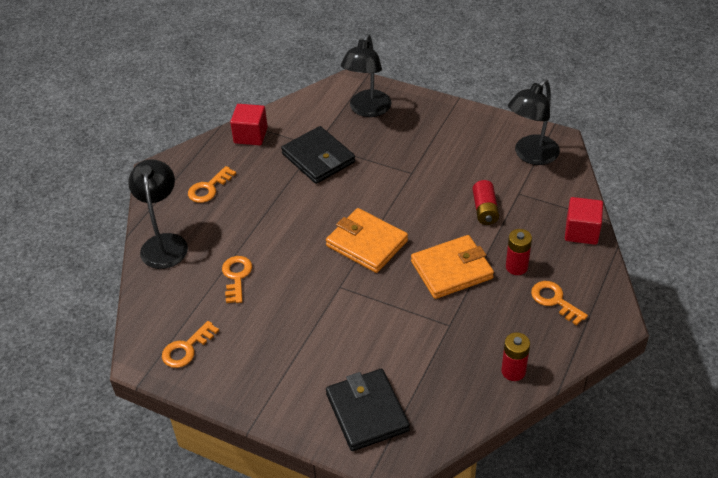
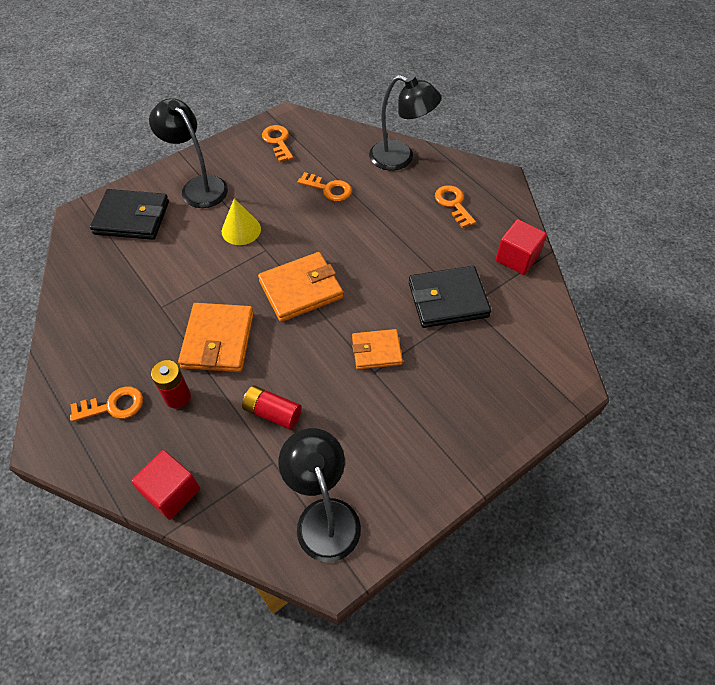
camera: 115 degrees right, 10 degrees up
(327, 315) = (241, 230): none -> yellow cone
(367, 110) = (508, 378): black lamp -> black lamp (198, 186)
(393, 178) = (376, 351): none -> orange wallet
(513, 371) = (76, 328): red battery -> none

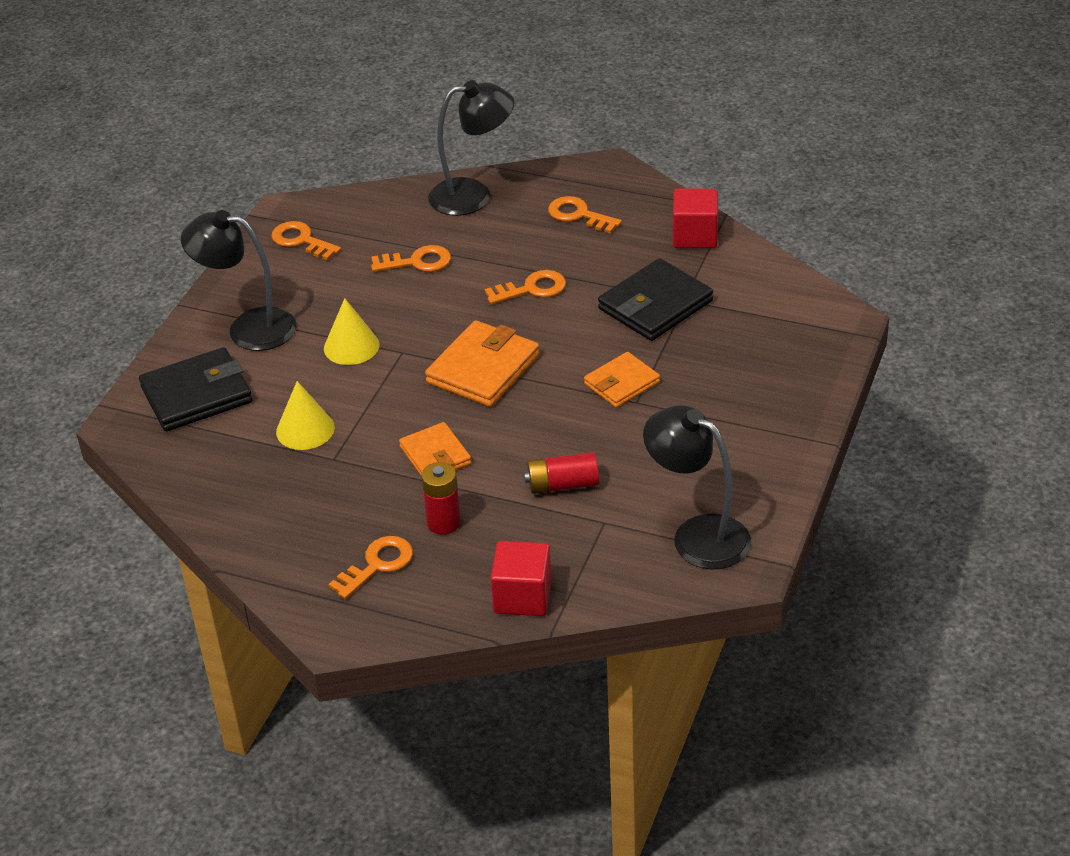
camera: 30 degrees left, 15 degrees down
(164, 276) = (305, 429): none -> yellow cone
(218, 340) = (435, 455): orange wallet -> orange wallet, size x0.63
(380, 244) = (532, 289): none -> orange key

